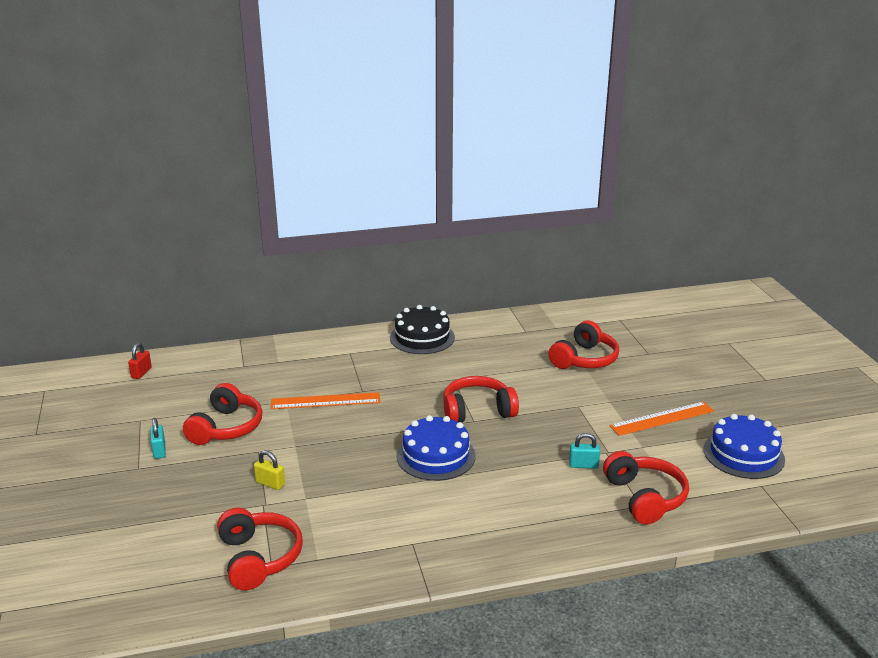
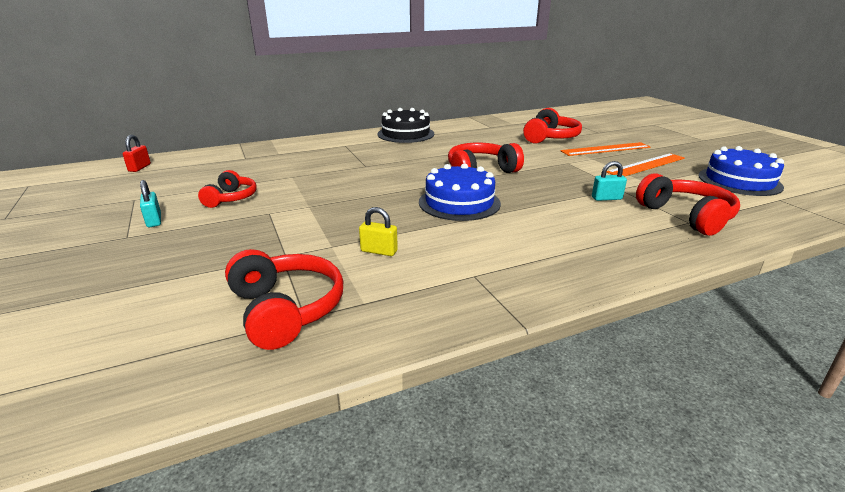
camera: 10 degrees left, 0 degrees up
(226, 427) = (231, 198): red headphones -> red headphones, size x0.66
(270, 483) = (287, 237): yellow padlock -> yellow padlock (379, 251)
(325, 401) = (332, 174): orange ruler -> orange ruler (605, 149)

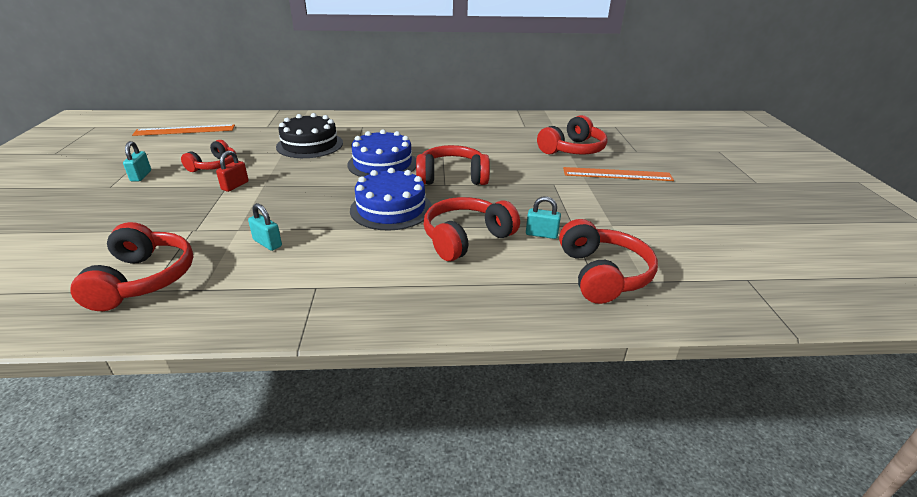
camera: 20 degrees right, 5 degrees up
(139, 168) = (181, 123): red padlock -> red padlock (235, 186)
(379, 251) = (267, 243): yellow padlock -> turquoise padlock
(405, 134) = (431, 122): black cake -> black cake (310, 145)
(553, 212) = (466, 238): none -> red headphones
(646, 165) = (639, 203): orange ruler -> orange ruler (185, 130)
(739, 181) = (727, 245): blue cake -> blue cake (382, 164)

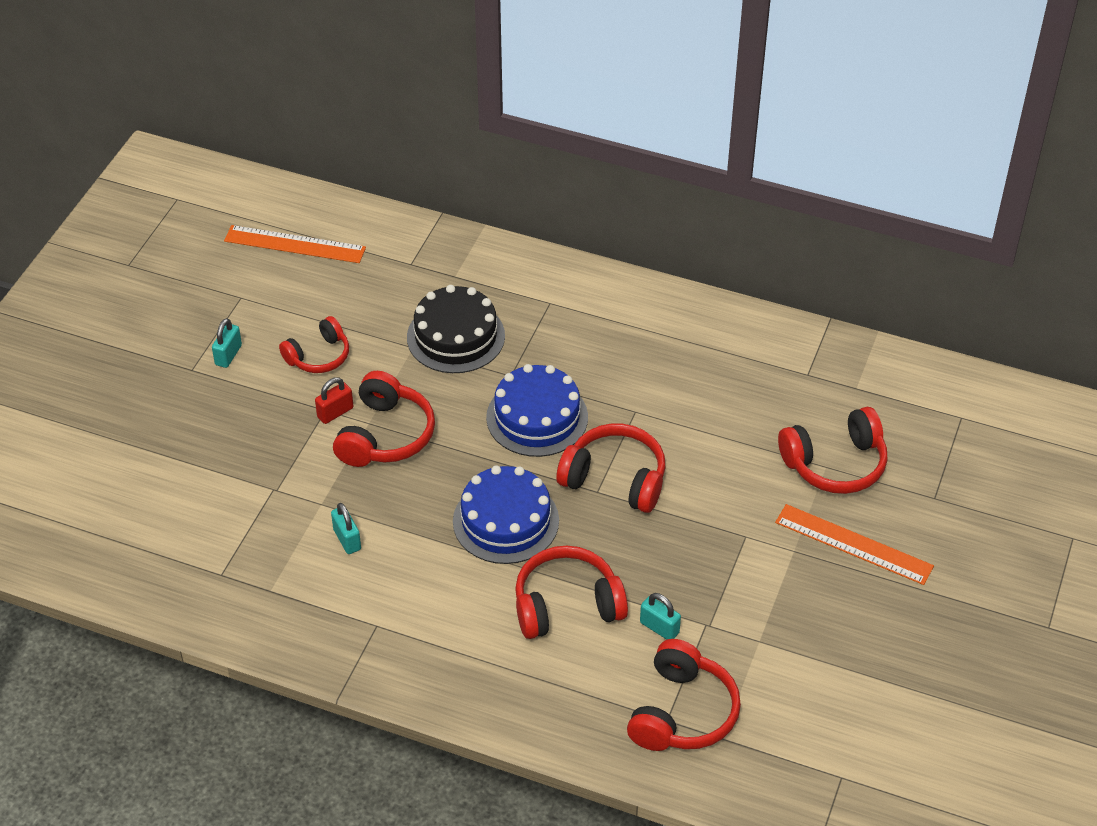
camera: 25 degrees right, 15 degrees up
(143, 279) = (217, 557): red headphones -> red headphones (385, 435)

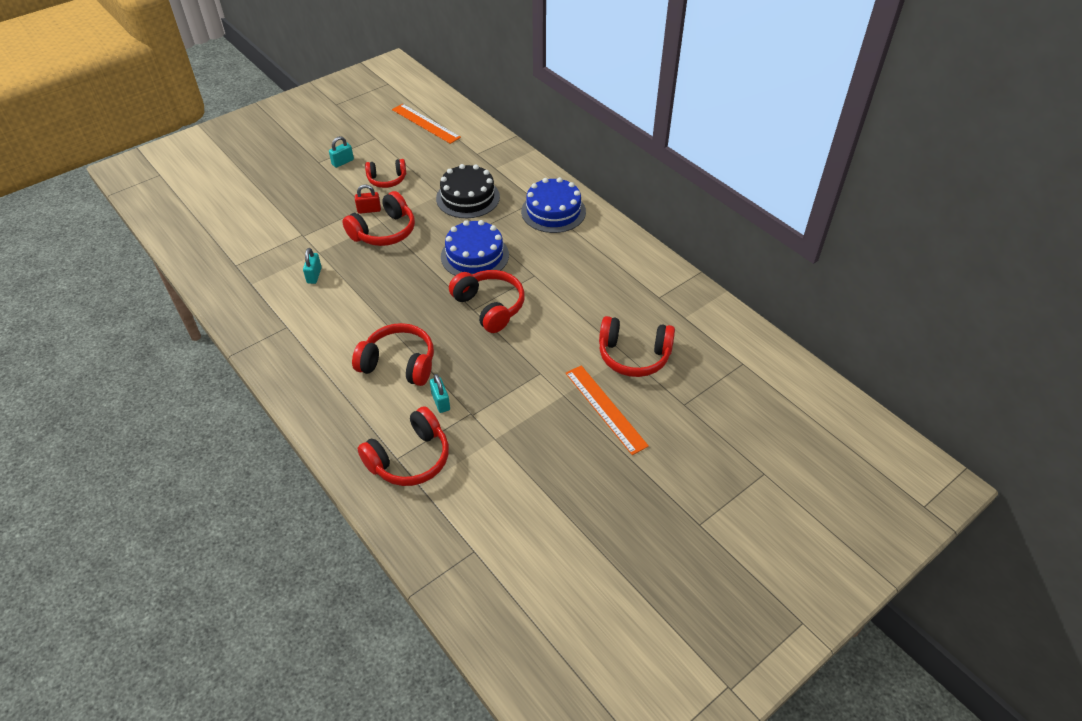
camera: 30 degrees right, 0 degrees up
(506, 521) = (407, 303): blue cake -> blue cake (553, 211)

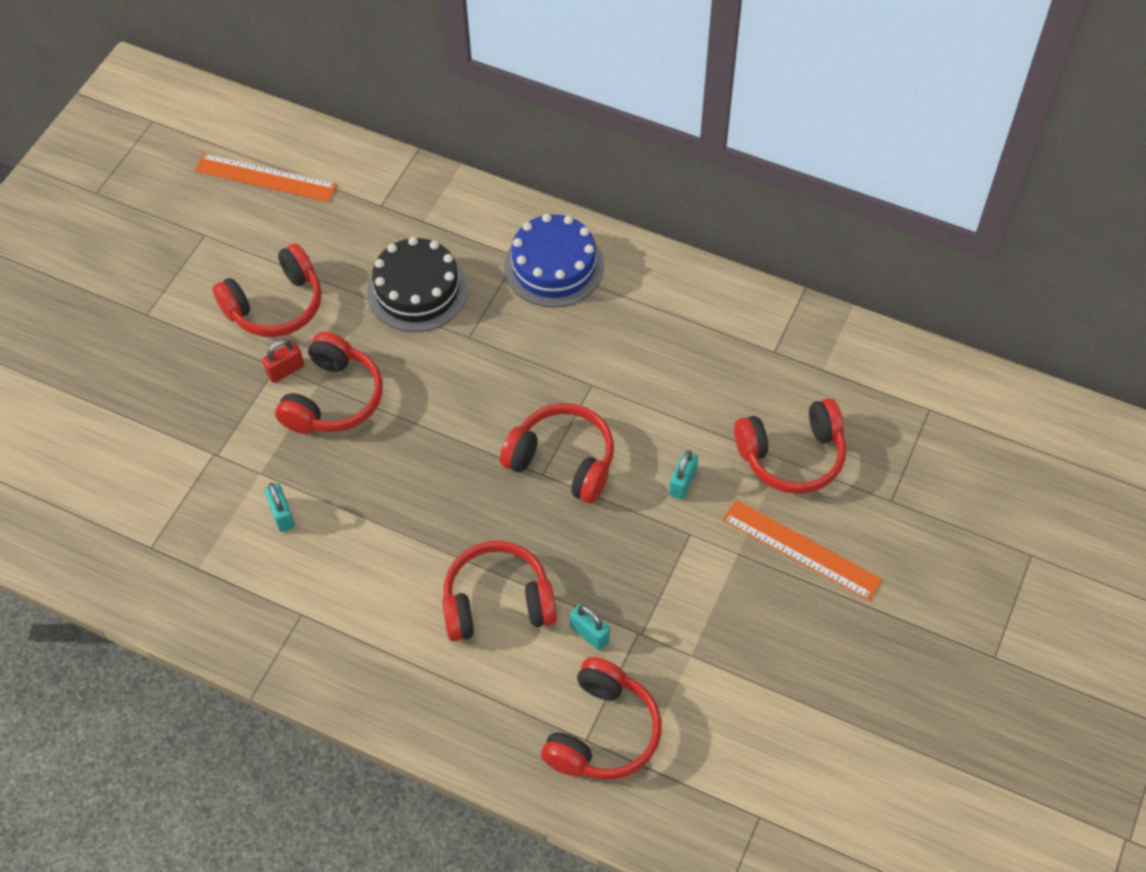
camera: 25 degrees left, 10 degrees up
(342, 162) = (185, 300): turquoise padlock -> turquoise padlock (682, 483)
(387, 179) = (276, 305): red headphones -> red headphones, size x1.51
(474, 256) = (490, 386): blue cake -> none

